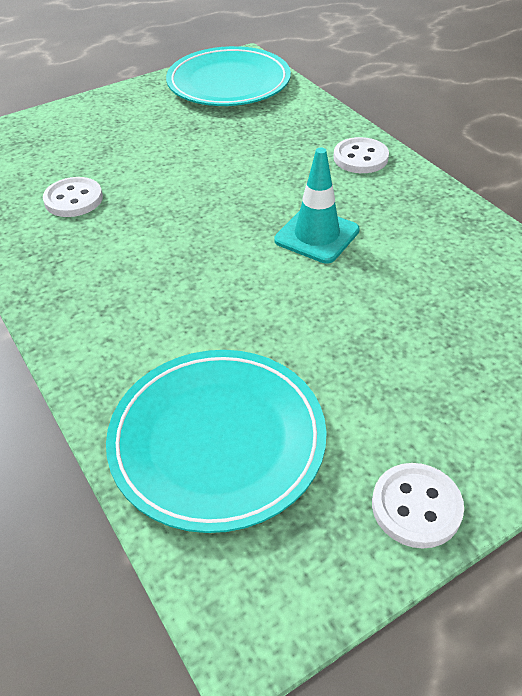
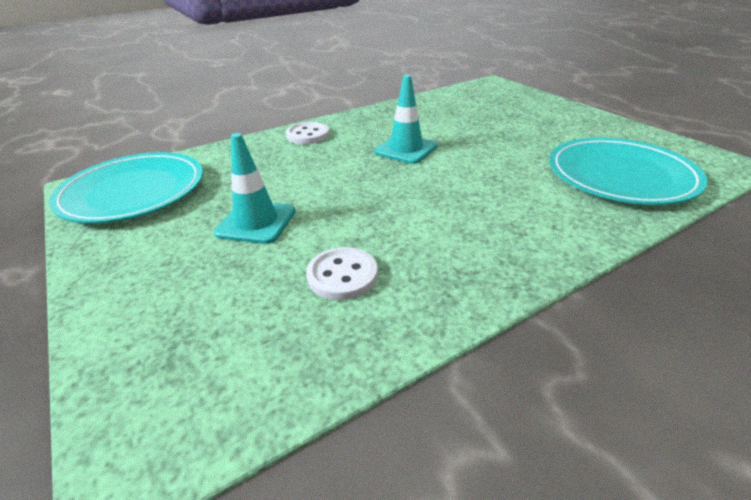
camera: 90 degrees left, 10 degrees down
(164, 150) = (256, 222): none -> turquoise traffic cone
(416, 507) = (617, 128): white button -> none

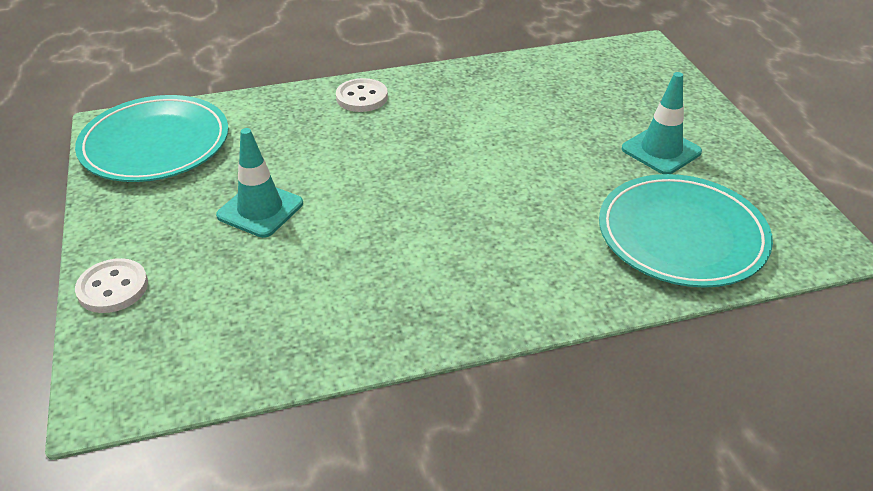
camera: 15 degrees right, 5 degrees up
(342, 275) = (314, 288): white button -> white button (113, 288)
(406, 149) = (461, 143): turquoise traffic cone -> turquoise traffic cone (661, 150)

